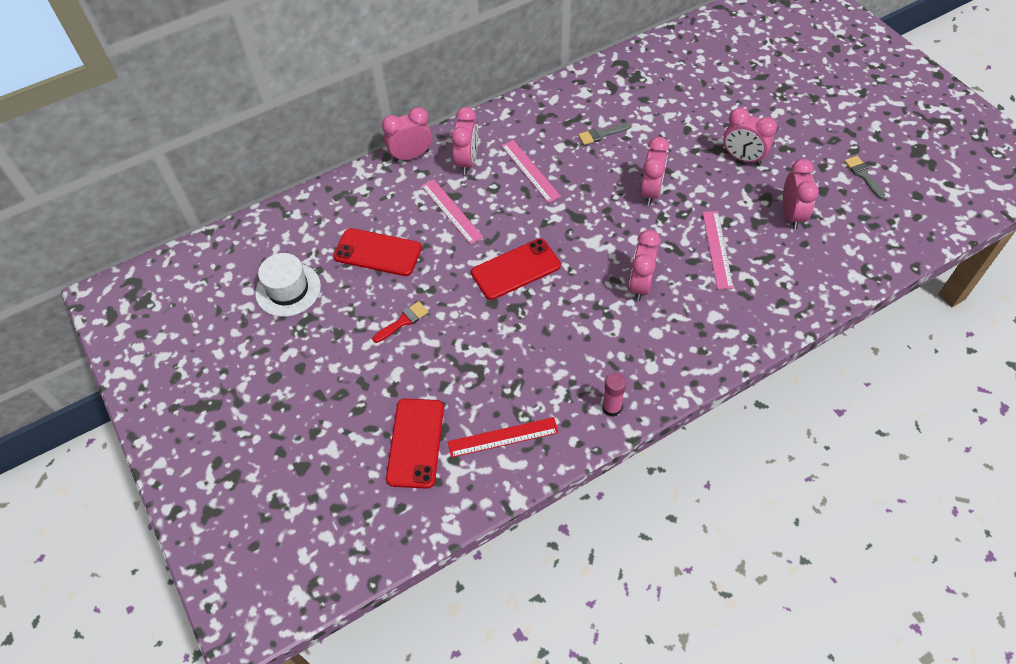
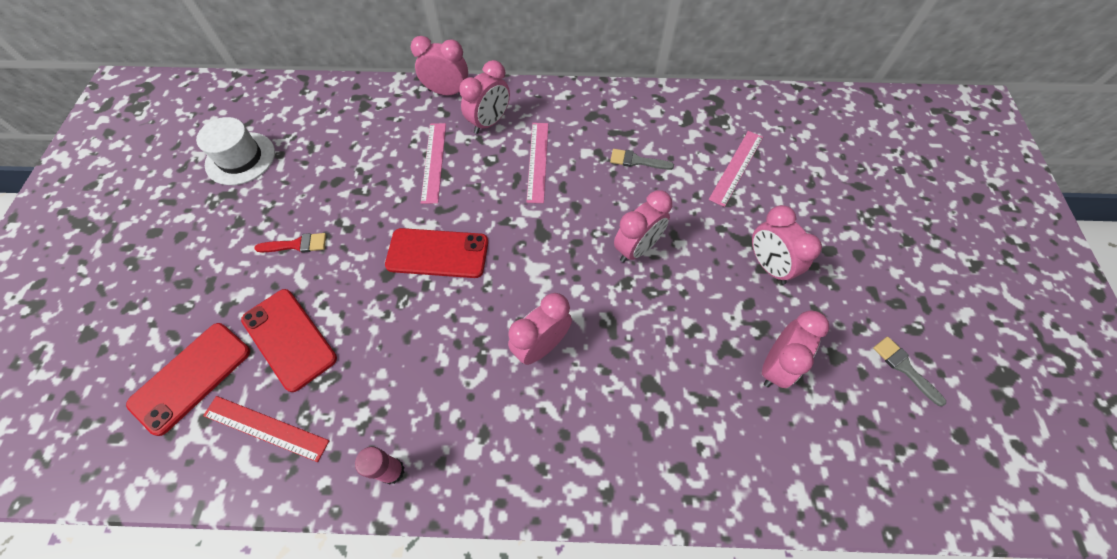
camera: 30 degrees right, 5 degrees up
(378, 252) = (338, 166): red phone -> red phone (289, 339)
(717, 249) = (657, 355): pink ruler -> pink ruler (736, 167)
(863, 175) = (904, 367): grey brush -> grey brush turned 45 degrees counterclockwise

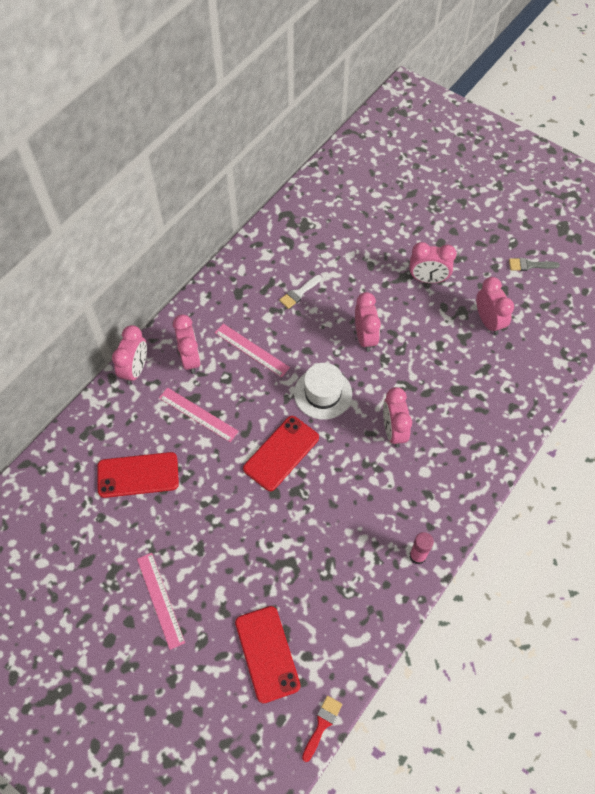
camera: 55 degrees left, 0 degrees up
(240, 158) = (81, 548): white hat -> white hat (323, 393)
(266, 428) = (339, 618): red ruler -> none
(289, 339) = (281, 577): red phone -> red phone (138, 475)
(297, 245) = (203, 540): red brush -> red brush (322, 724)
(447, 92) = (135, 370): pink clock -> pink clock turned 150 degrees clockwise
(636, 161) = (299, 293): grey brush -> white brush
(736, 167) = (348, 243): pink ruler -> pink ruler (160, 600)

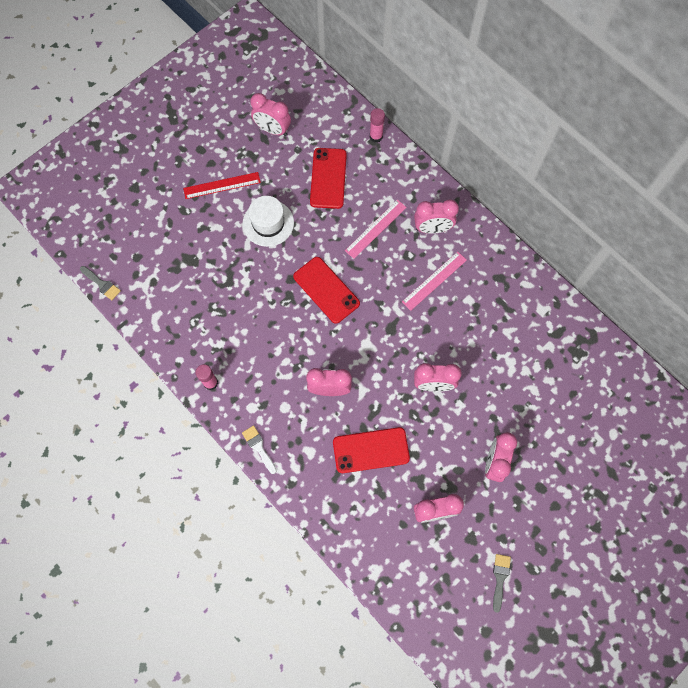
camera: 100 degrees right, 10 degrees up
(76, 432) = (376, 136): none -> pink glue stick
(135, 370) = (428, 184): pink clock -> pink clock (273, 130)
(160, 600) = (222, 185): pink ruler -> red ruler
(267, 653) = (162, 254): red phone -> red phone (371, 450)
(299, 293) = (492, 332): white brush -> white brush (258, 447)
(322, 724) = (102, 284): red brush -> grey brush
(323, 393) = (378, 334): white hat -> white hat (268, 223)

